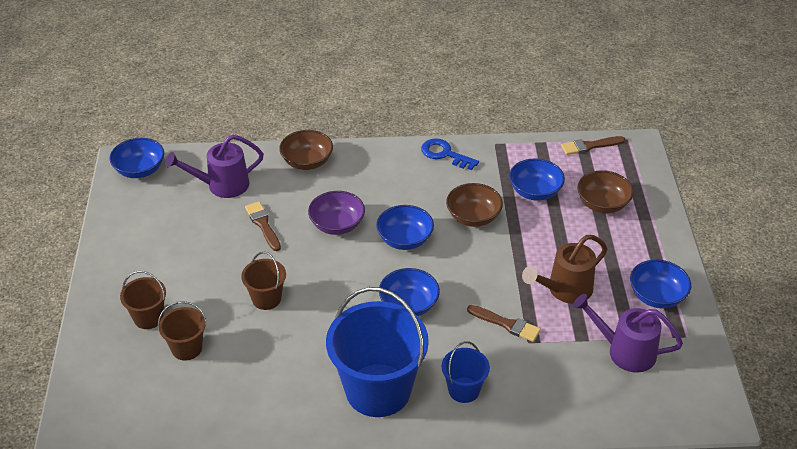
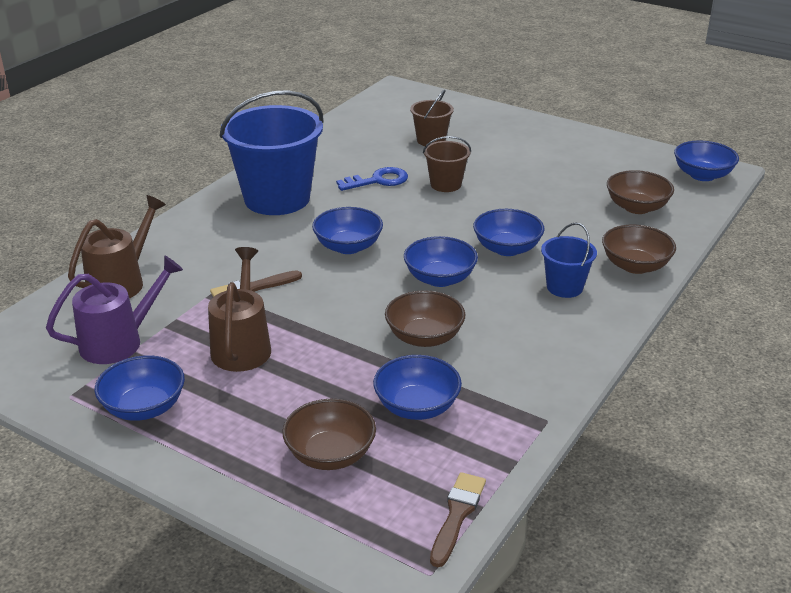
camera: 125 degrees right, 10 degrees down
(148, 317) = (485, 135): brown bucket -> none
(221, 185) = (637, 207): purple watering can -> brown bowl
(263, 224) = (550, 211): brown brush -> none
(337, 225) = (507, 248): purple bowl -> blue bowl
(445, 154) = (563, 367): blue key -> blue key (378, 180)
(464, 390) = (218, 235): blue bucket -> blue bucket (564, 287)
(572, 402) = (122, 282): none -> brown watering can

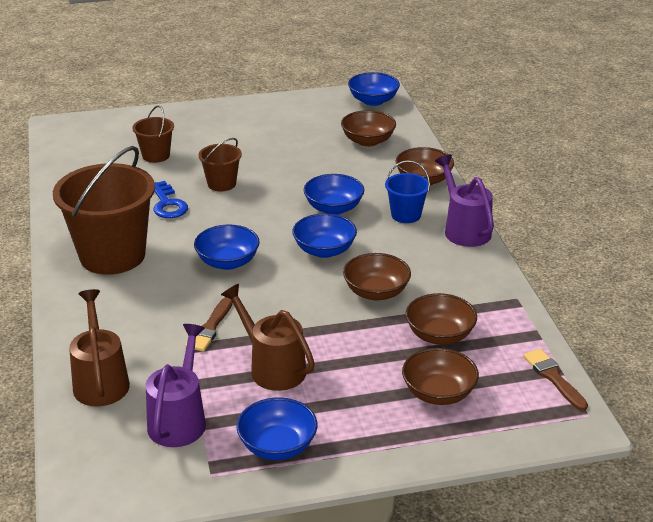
camera: 45 degrees left, 0 degrees up
(277, 199) = (112, 255): blue bucket -> brown bucket
(378, 180) = (168, 204): blue key -> blue key turned 135 degrees clockwise
(417, 406) = (439, 335): blue bowl -> brown bowl
(601, 329) = (464, 229): none -> purple watering can

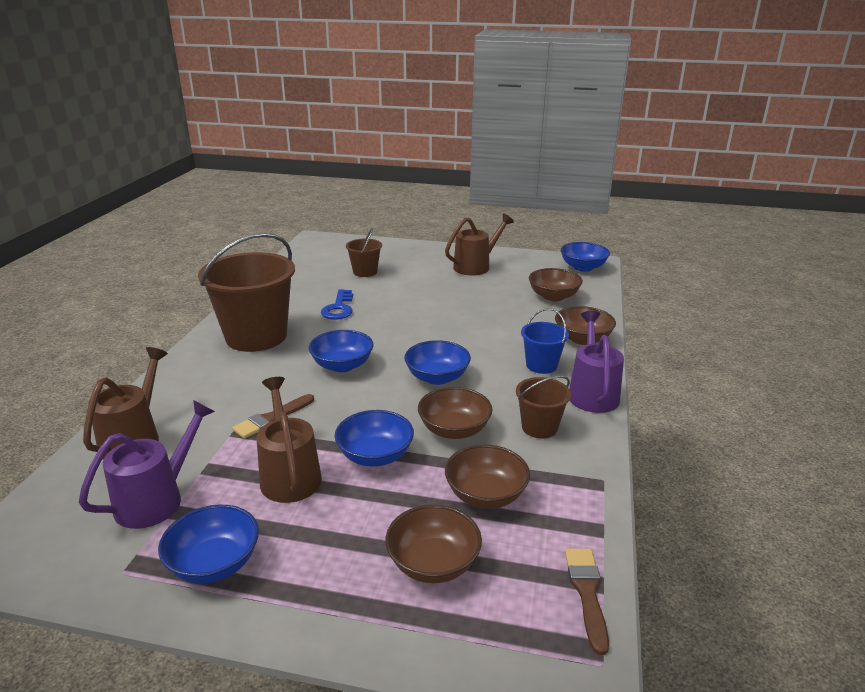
camera: 25 degrees right, 5 degrees down
(221, 184) = (397, 303): brown bucket -> brown bucket (539, 427)
(267, 123) = (476, 266): none -> brown watering can
(333, 208) = (476, 343): blue bowl -> blue bowl (375, 455)

